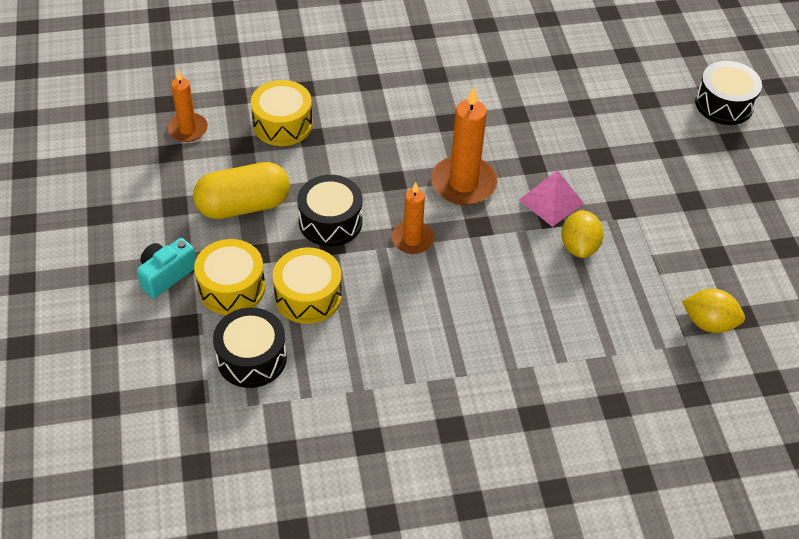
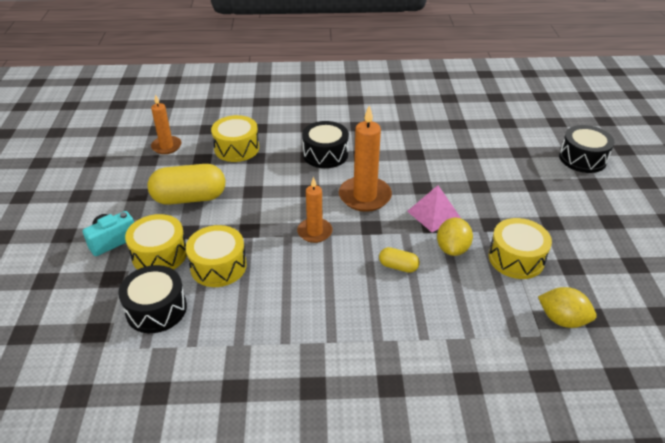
camera: 10 degrees right, 10 degrees down
(330, 221) = (253, 214): black drum -> black drum (325, 154)
(520, 276) = (398, 266): none -> yellow capsule
(653, 252) = (516, 258): none -> yellow drum

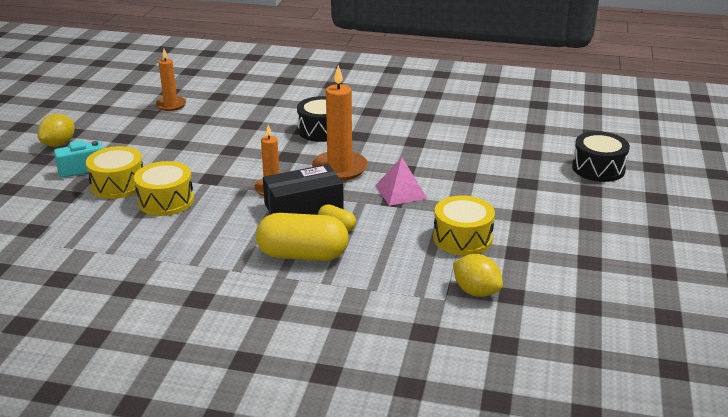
camera: 15 degrees right, 10 degrees down
(156, 309) = (93, 223): black drum -> none
(189, 198) = (169, 147): yellow capsule -> yellow capsule (302, 255)
(236, 148) = (237, 115): yellow drum -> none
(355, 249) = (303, 207): none -> black box
(452, 249) = (401, 221): yellow lemon -> yellow lemon (59, 144)

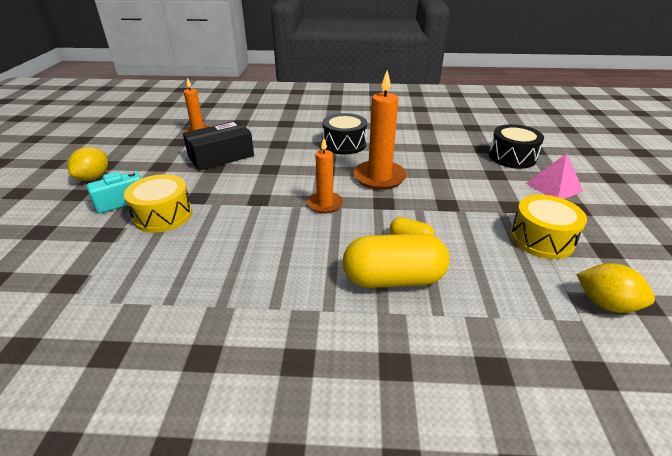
camera: 10 degrees left, 5 degrees up
(166, 201) = (219, 228): yellow drum -> none
(303, 207) = (365, 221): black box -> black box (221, 156)
(400, 192) = (449, 195): pink pyramid -> pink pyramid (554, 187)
(598, 168) = (600, 157): black drum -> black drum (512, 157)

